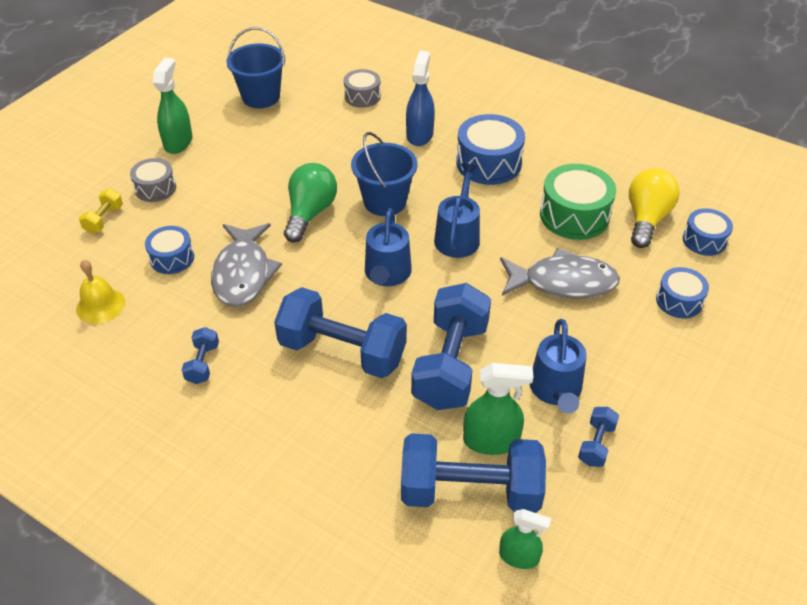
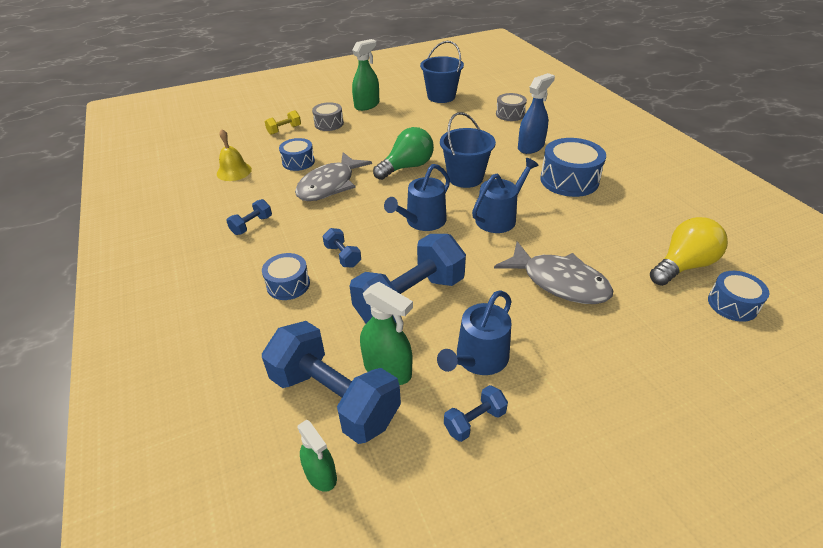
camera: 35 degrees right, 5 degrees down
(342, 351) = (343, 256): blue dumbbell -> blue dumbbell, size x0.44
(574, 215) = (613, 238): green drum -> none
(679, 301) = (662, 342): blue drum -> blue drum (288, 284)

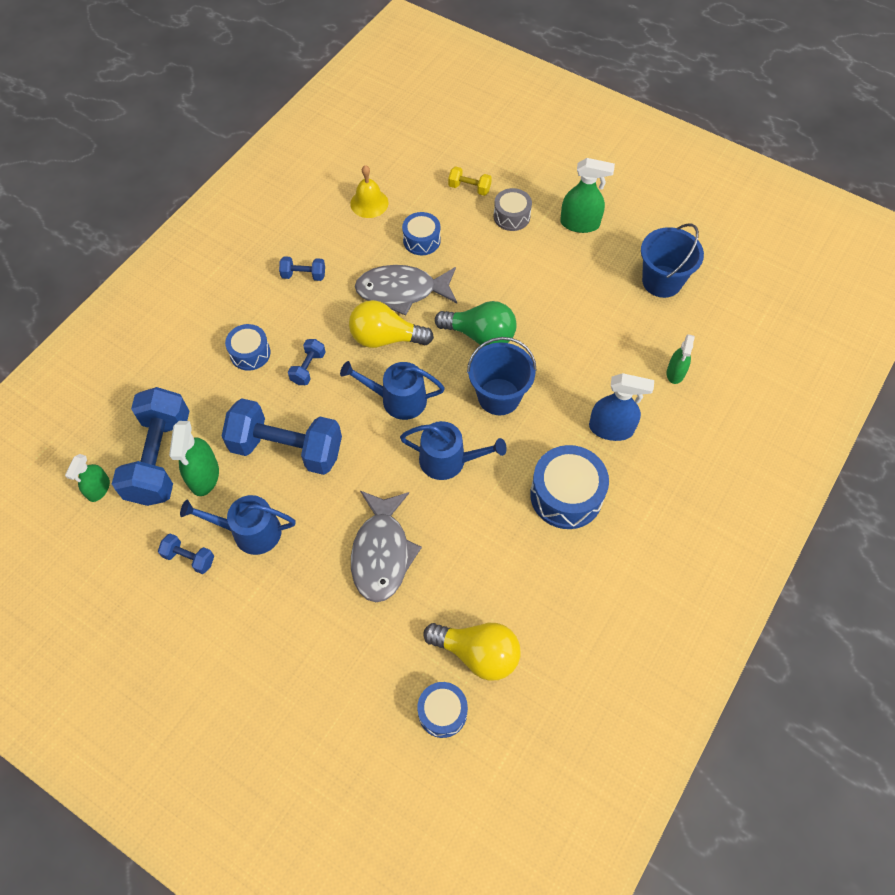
camera: 55 degrees right, 20 degrees up
(361, 207) = (385, 338): none -> yellow light bulb
(510, 114) = (675, 373): grey drum -> green spray bottle

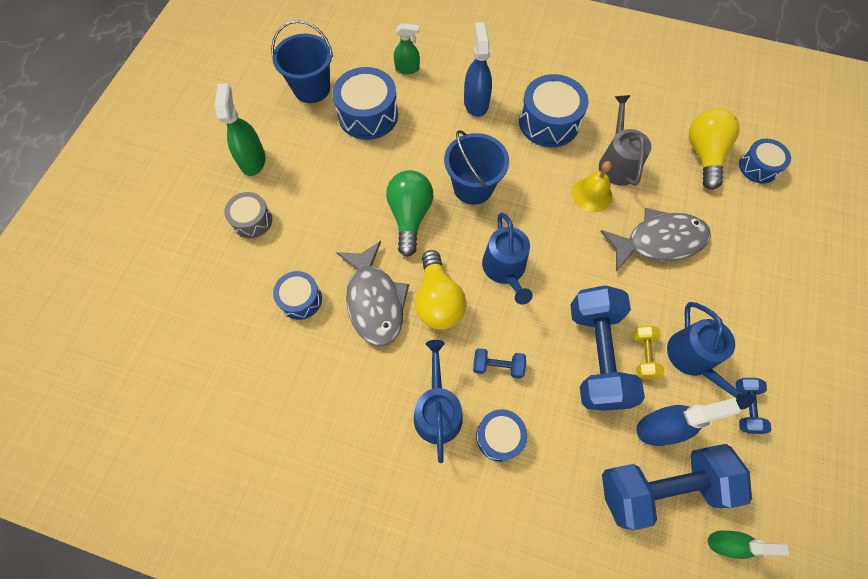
camera: 105 degrees left, 5 degrees up
(204, 476) = (659, 428): green spray bottle -> blue spray bottle
(303, 275) = (377, 414): blue dumbbell -> none
(369, 203) = (254, 372): yellow bell -> yellow bell (592, 194)
(448, 460) = (552, 212): blue watering can -> blue watering can (437, 411)
(469, 188) = (216, 270): yellow dumbbell -> yellow dumbbell (643, 355)
(492, 549) = (617, 163): none -> grey watering can
(615, 324) = (368, 115): none -> blue drum

